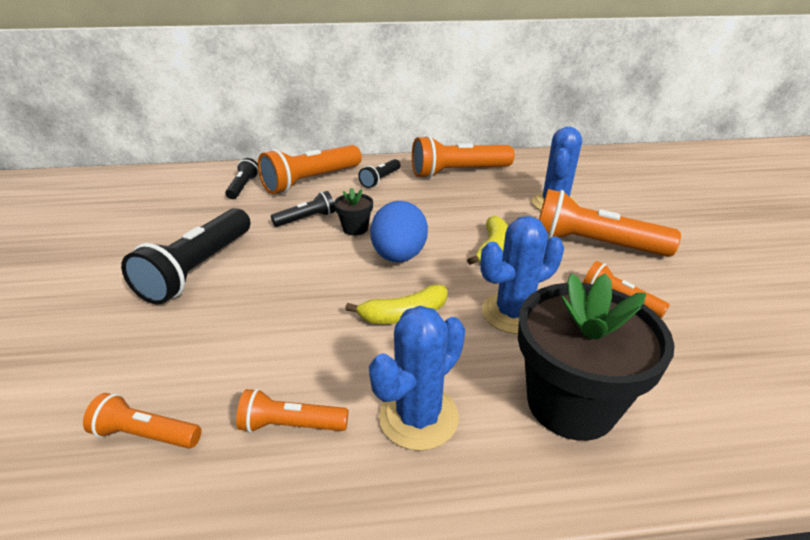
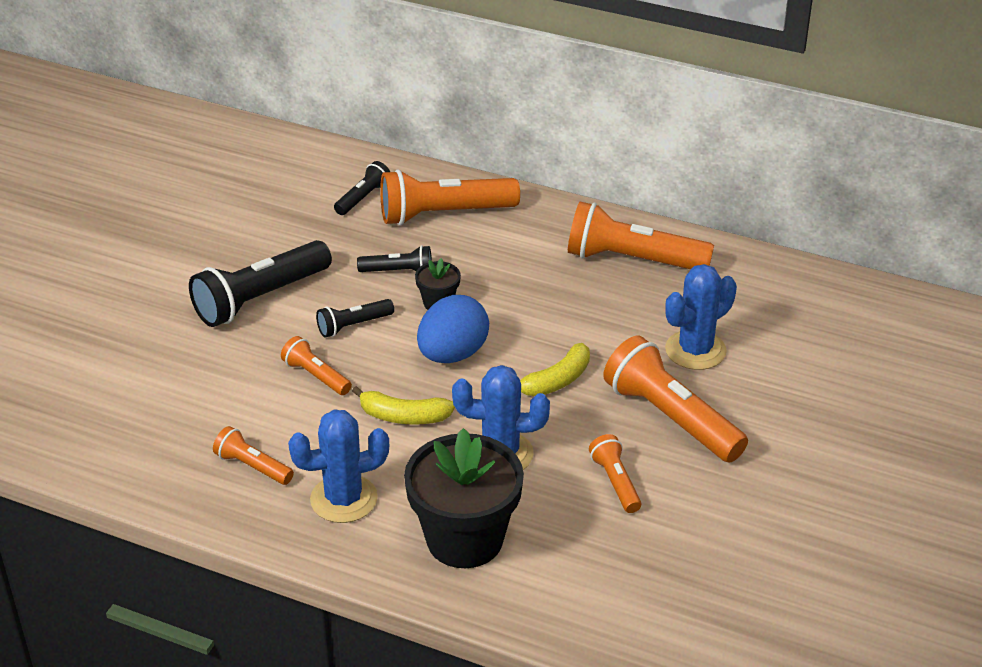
camera: 30 degrees right, 5 degrees up
(146, 434) = (157, 432): orange flashlight -> orange flashlight (316, 376)
(380, 180) = (525, 239): black flashlight -> black flashlight (353, 325)

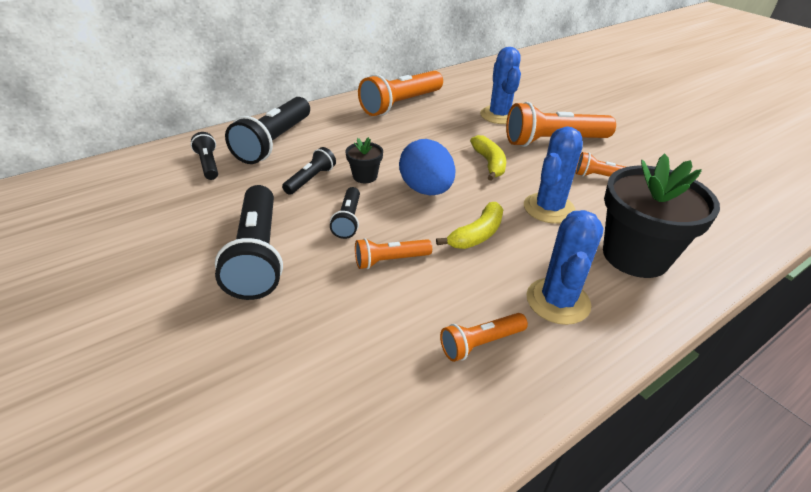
camera: 60 degrees left, 0 degrees up
(444, 214) = (274, 142): orange flashlight -> black flashlight

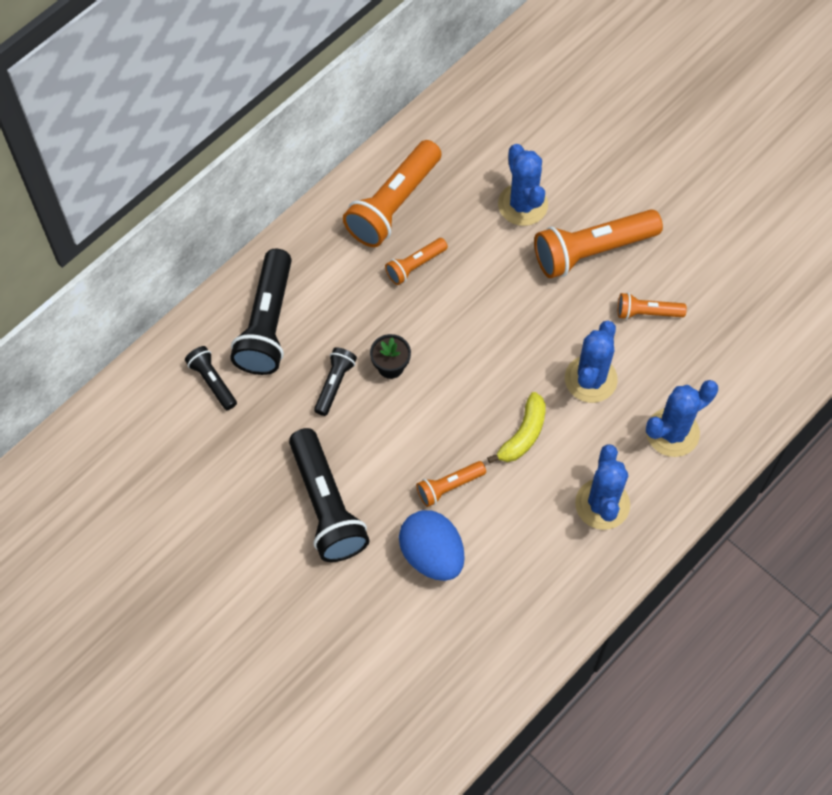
camera: 10 degrees left, 25 degrees up
(348, 220) = (394, 440): black flashlight -> none
(426, 190) = (461, 376): blue egg -> blue egg (432, 555)
(480, 343) = (542, 562): orange flashlight -> orange flashlight (415, 266)
(489, 163) = (522, 313): yellow banana -> none
(635, 256) = (672, 432): black flower pot -> blue cactus

